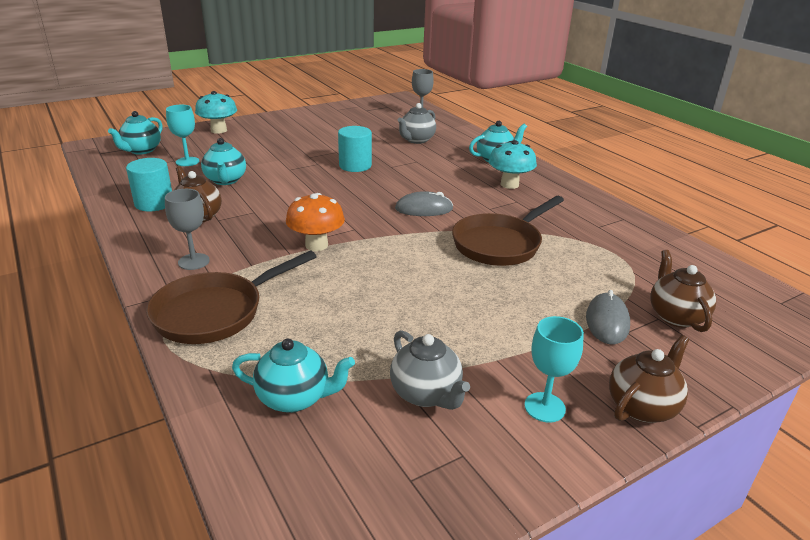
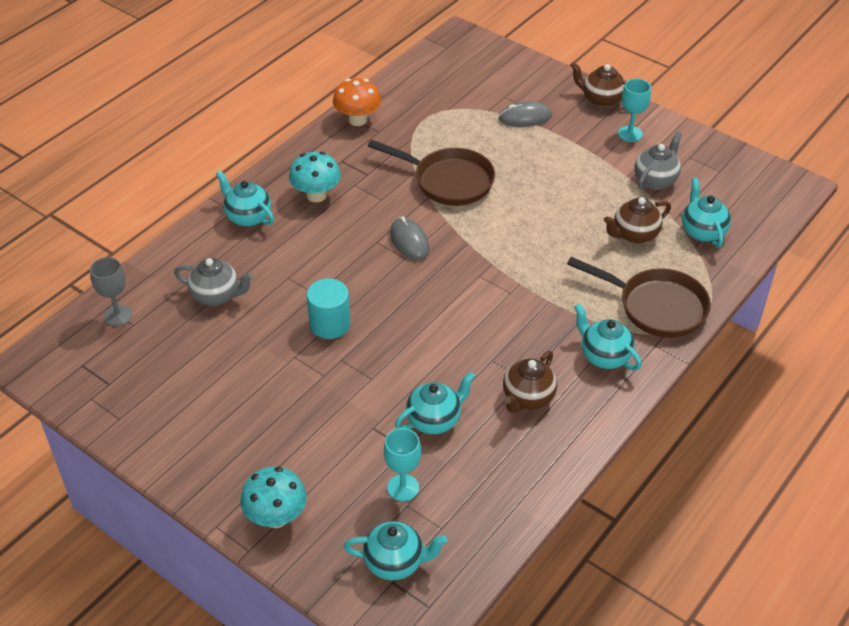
camera: 110 degrees left, 15 degrees up
(154, 203) = (525, 451): turquoise cylinder -> none
(193, 261) = (604, 356): grey goblet -> turquoise teapot
(316, 245) = (524, 289): orange mushroom -> orange mushroom (357, 120)
(675, 316) = (497, 89): brown teapot -> brown teapot (634, 235)

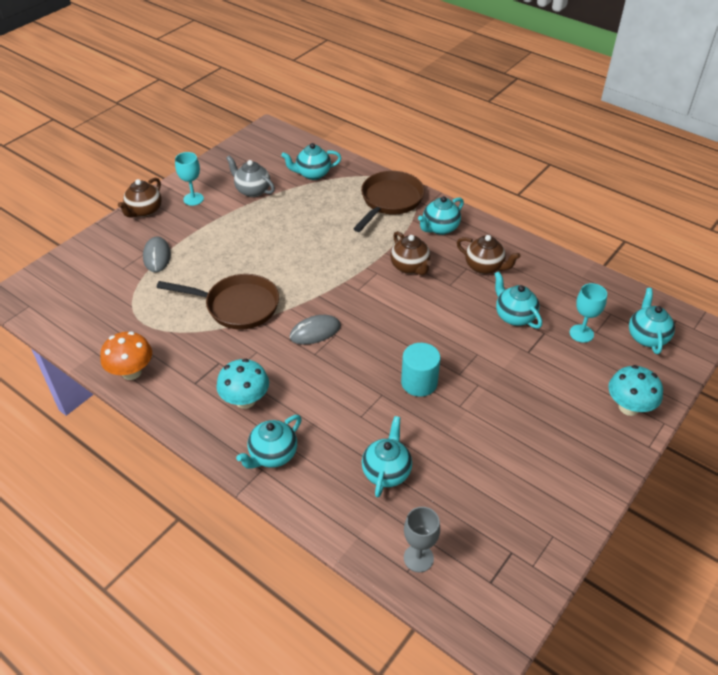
camera: 90 degrees left, 0 degrees up
(216, 295) = (386, 472): grey teapot -> turquoise teapot
(448, 181) = (237, 306): brown pan -> brown pan turned 75 degrees clockwise
(634, 235) = (314, 205): brown teapot -> brown teapot (410, 267)

